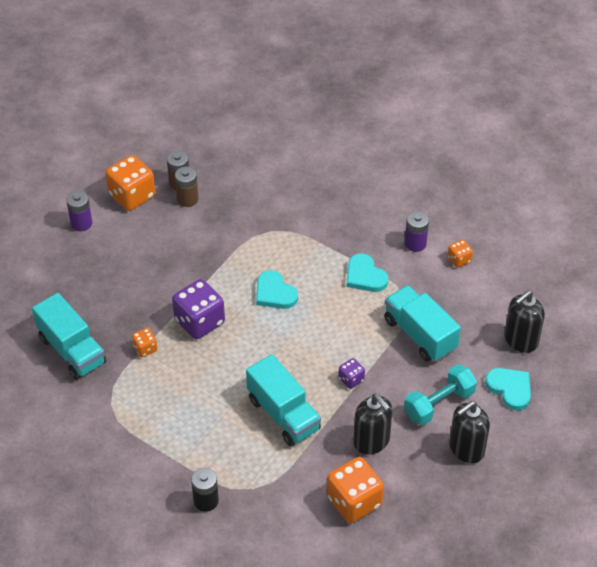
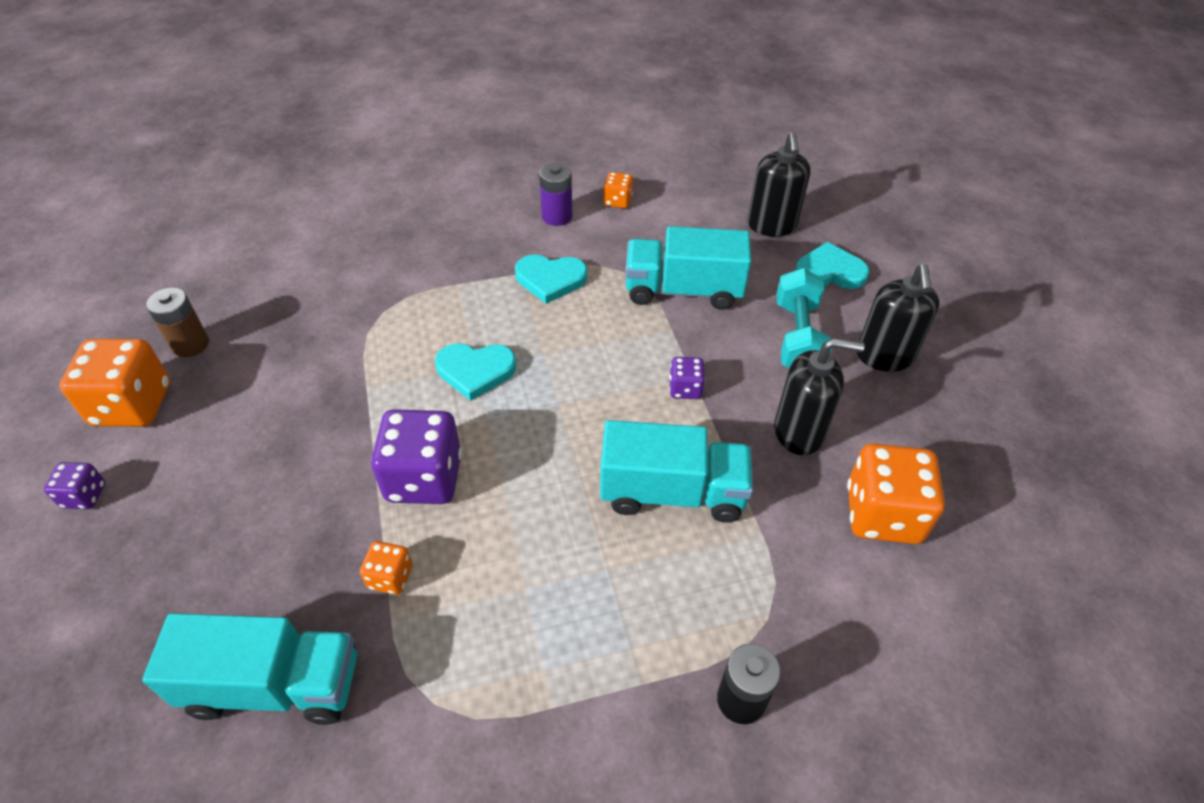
camera: 50 degrees left, 0 degrees up
(81, 223) = (84, 496): purple battery -> purple dice
(187, 199) = (225, 354): brown battery -> none

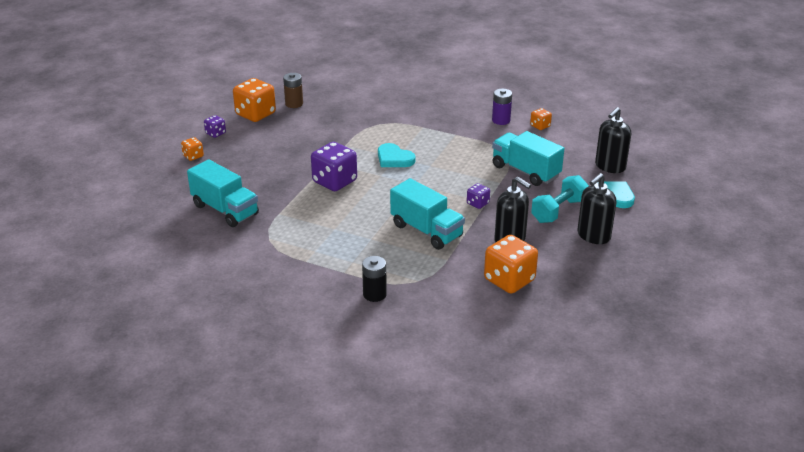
camera: 40 degrees right, 15 degrees down
(390, 577) = (291, 202): orange dice -> orange dice (193, 156)
(550, 279) = (466, 142): turquoise heart -> none

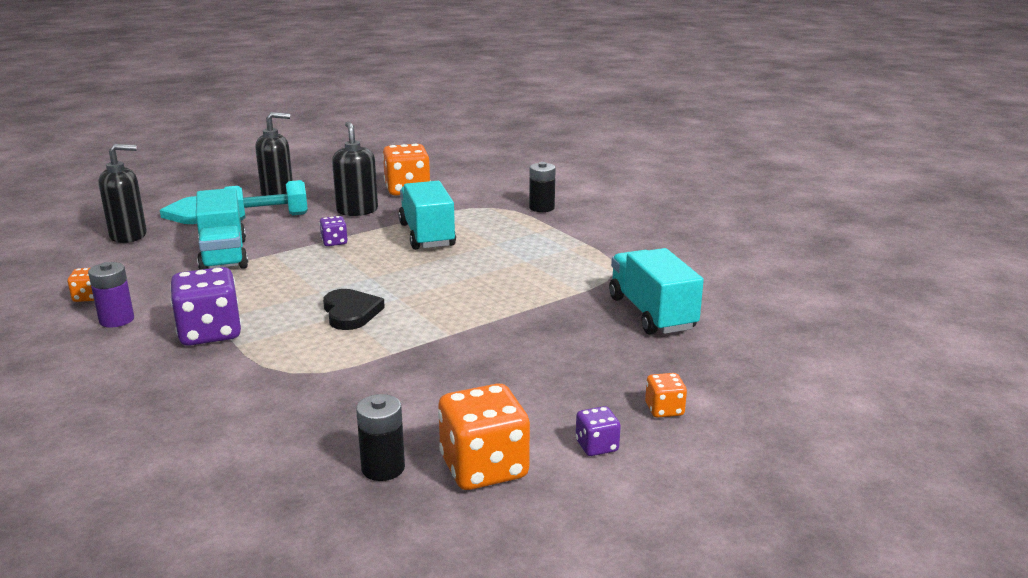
camera: 150 degrees left, 10 degrees down
(294, 104) = (383, 468): brown battery -> black battery
(334, 181) = (469, 307): purple dice -> purple dice (210, 333)
(394, 159) = (351, 312): turquoise heart -> black heart

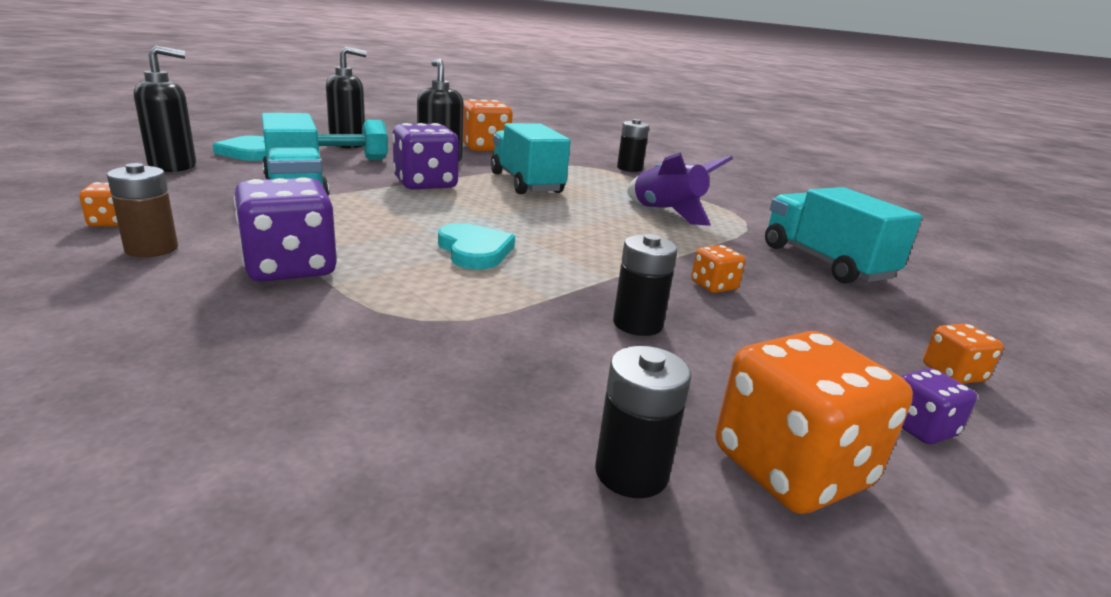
camera: 10 degrees left, 0 degrees up
(116, 320) = (152, 249): purple battery -> brown battery
(334, 242) = (425, 184): purple dice -> purple dice, size x2.02
(351, 312) = (474, 251): black heart -> turquoise heart
(446, 373) = (637, 324): none -> black battery
(530, 339) = (713, 286): none -> orange dice
(542, 264) = (667, 213): none -> purple rocket

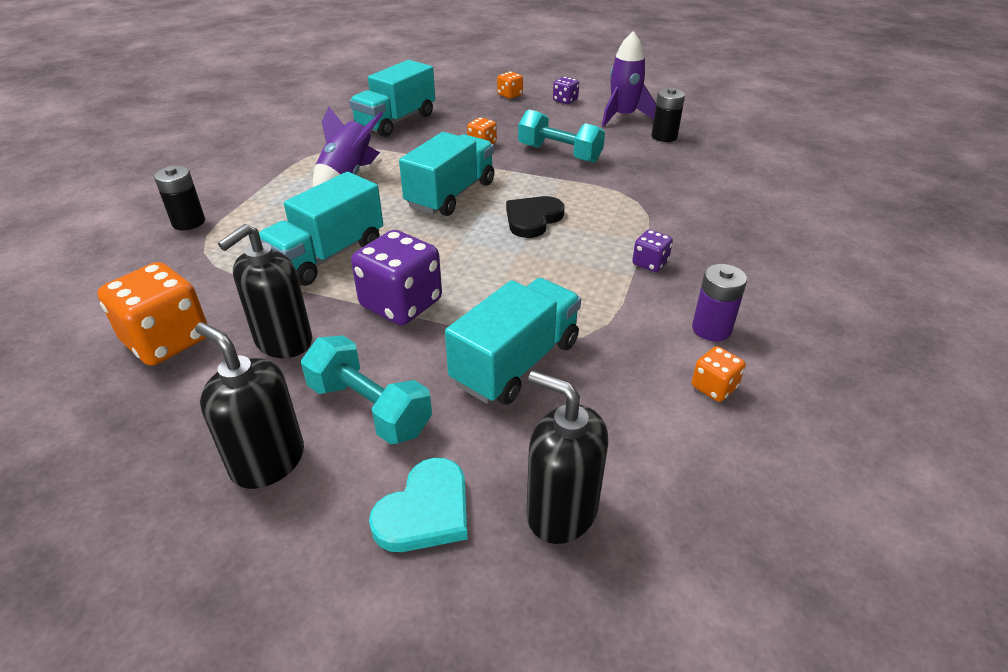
camera: 115 degrees left, 15 degrees up
(152, 249) = (711, 329): brown battery -> purple battery
(290, 267) = (650, 263): purple dice -> purple dice, size x0.50
(474, 251) = (533, 219): turquoise heart -> black heart
(580, 236) = (451, 195): none -> turquoise truck
(637, 324) = (559, 153): black battery -> turquoise dumbbell
(790, 468) = (622, 116): orange dice -> purple rocket

